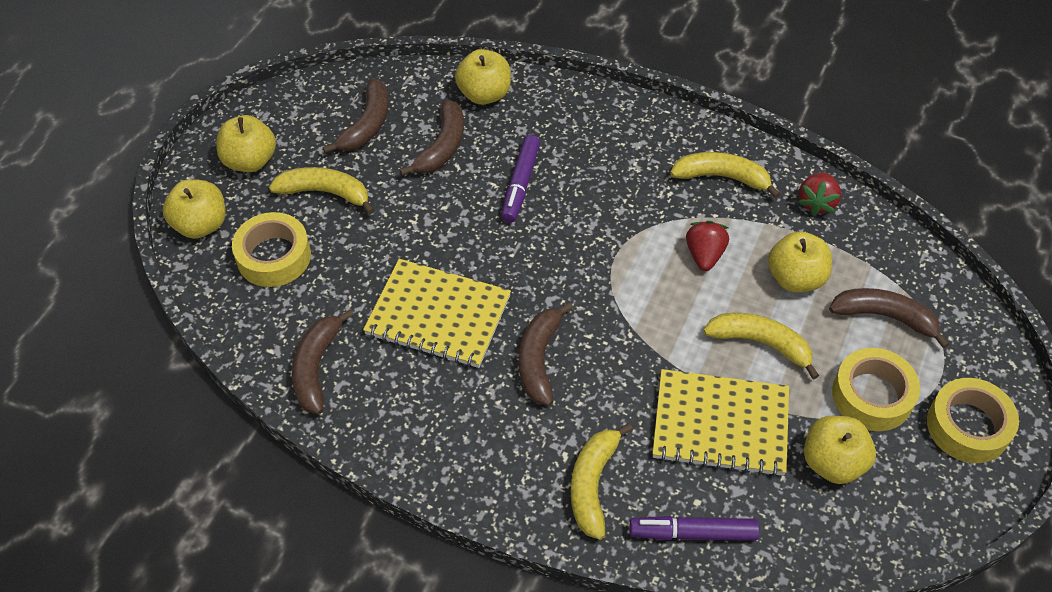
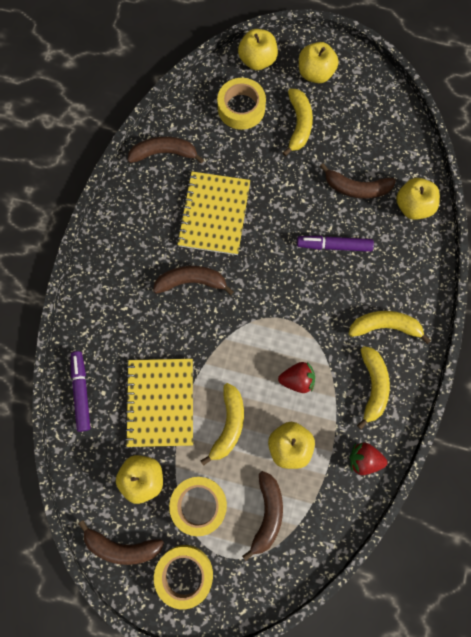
camera: 80 degrees right, 20 degrees up
(367, 125) = (364, 136): brown banana -> brown banana (121, 547)
(593, 484) = (107, 327): yellow banana -> yellow banana (385, 326)

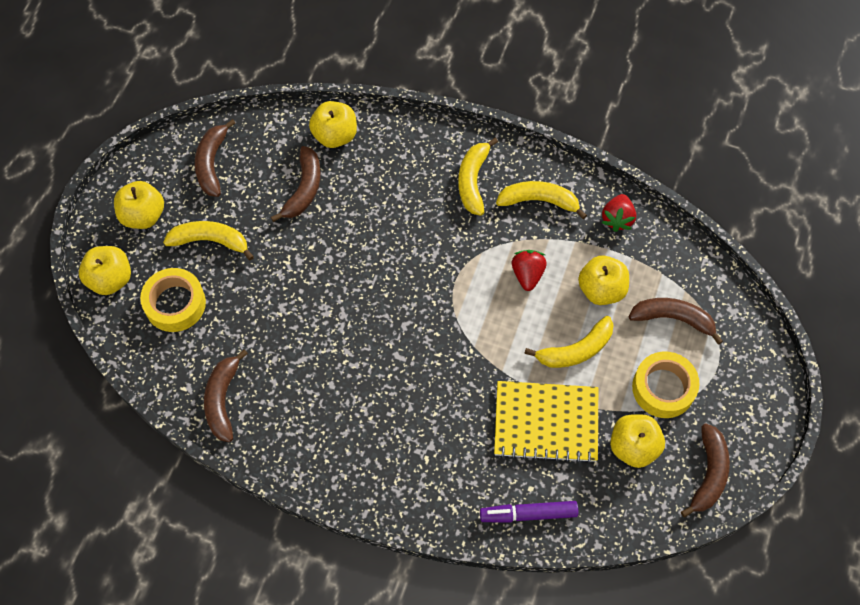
camera: 85 degrees left, 10 degrees down
(184, 575) = (737, 408): yellow tape -> none
(191, 282) = (400, 378): brown banana -> brown banana (212, 163)
(214, 214) = (315, 346): yellow notebook -> none
(228, 425) = (575, 350): yellow banana -> yellow banana turned 135 degrees clockwise
(334, 246) = (372, 220): purple marker -> none

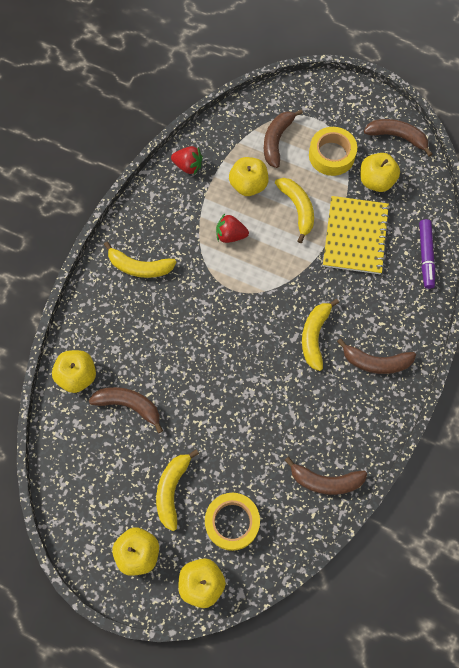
camera: 85 degrees left, 5 degrees up
(212, 163) = (90, 487): brown banana -> brown banana (375, 362)
(539, 201) = (165, 219): yellow banana -> yellow banana (314, 336)

